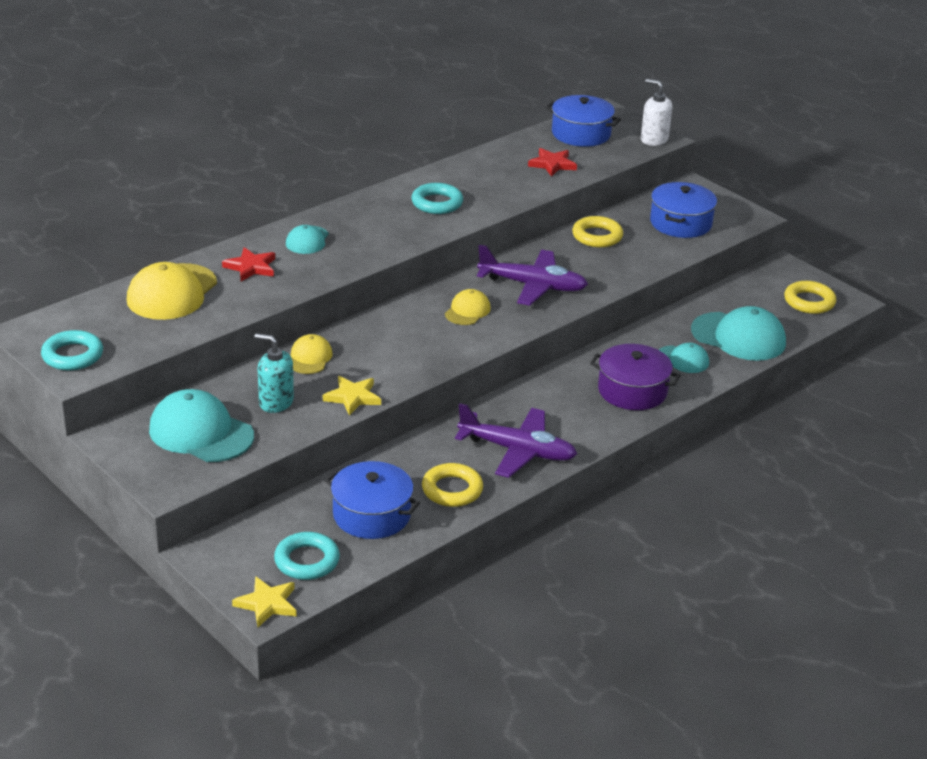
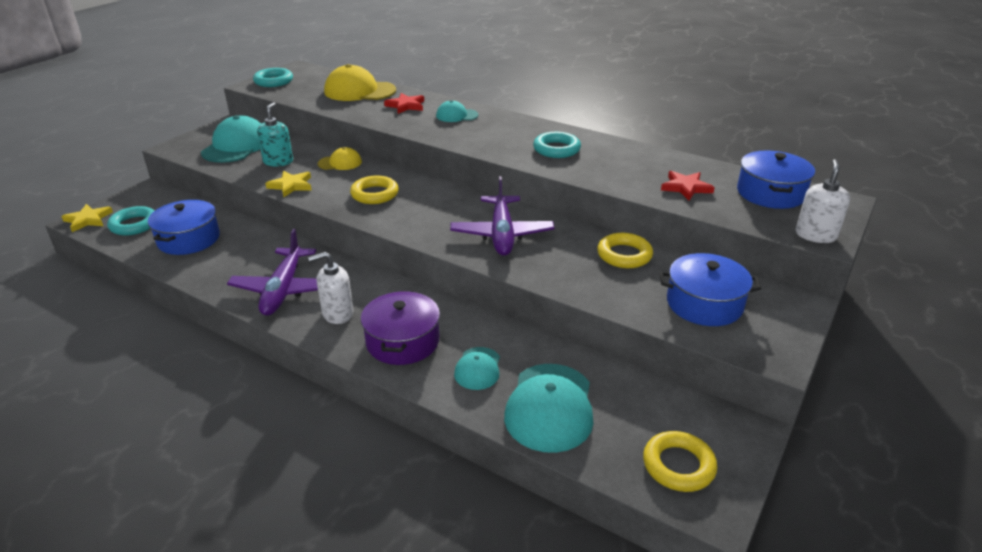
camera: 75 degrees right, 0 degrees up
(452, 490) = (223, 267): yellow ring -> yellow ring (375, 194)
(467, 311) = (439, 210): yellow cap -> none
(574, 421) = (337, 313): none -> white soap dispenser

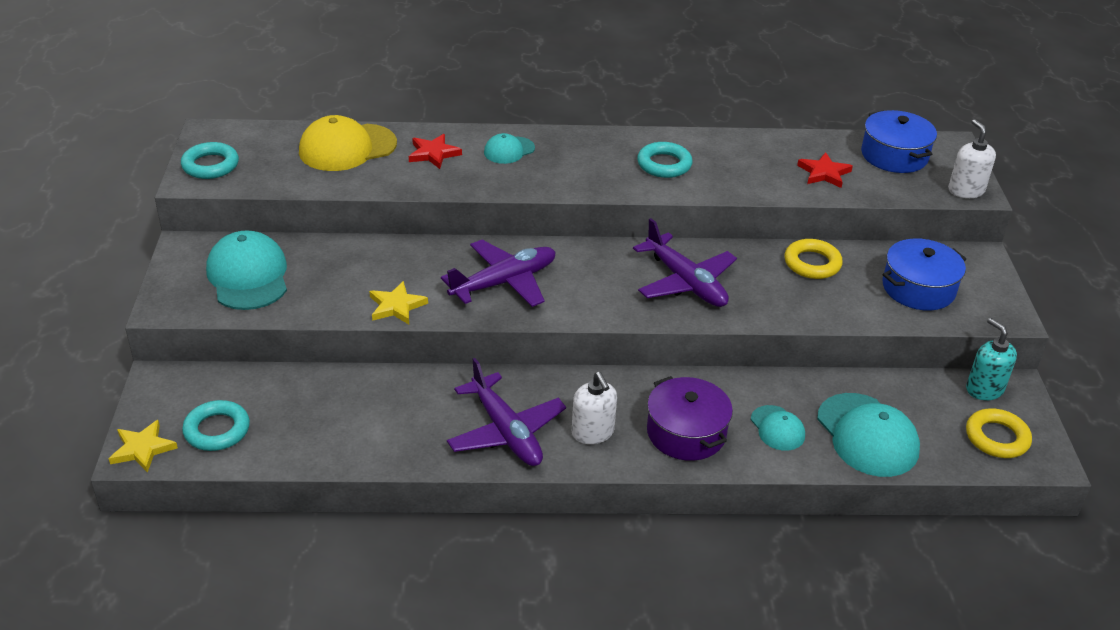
camera: 35 degrees left, 5 degrees up
(188, 239) = (315, 420): blue pot -> none
(278, 161) = (334, 279): turquoise soap dispenser -> turquoise soap dispenser (984, 389)
(337, 313) = (593, 432): white soap dispenser -> white soap dispenser turned 60 degrees counterclockwise
(340, 163) = (411, 255): yellow cap -> none
(375, 194) = (504, 282): yellow ring -> purple plane

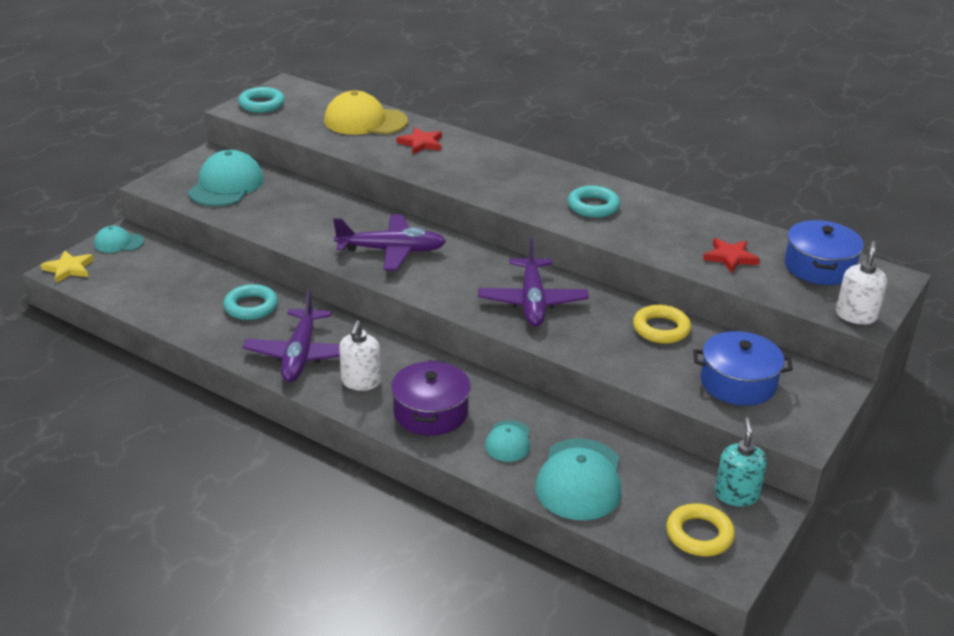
camera: 35 degrees right, 5 degrees down
(217, 430) = (122, 276): turquoise ring -> turquoise ring (251, 306)
(396, 306) = (297, 238): yellow star -> none
(509, 150) = (480, 158): turquoise cap -> turquoise cap (119, 243)

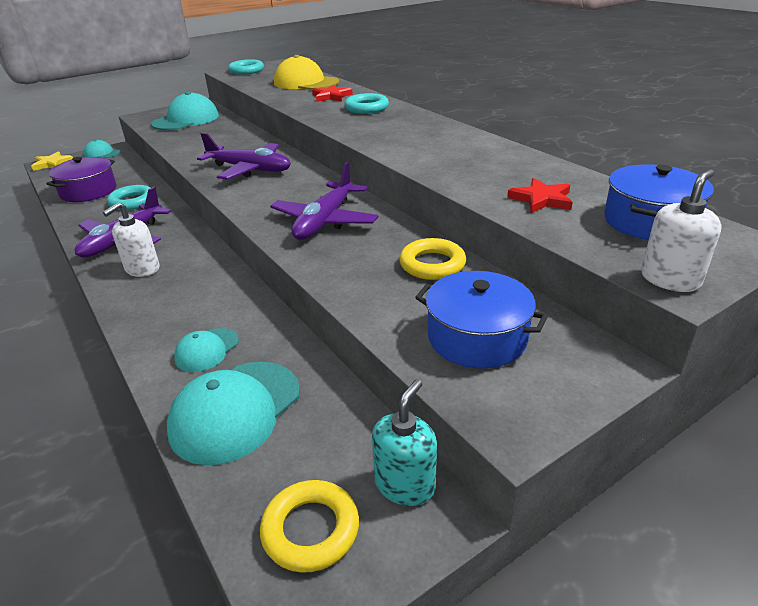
camera: 25 degrees right, 0 degrees up
(431, 412) = (168, 306): purple pot -> purple pot (88, 191)
(593, 206) = (432, 145): turquoise ring -> turquoise ring (366, 108)

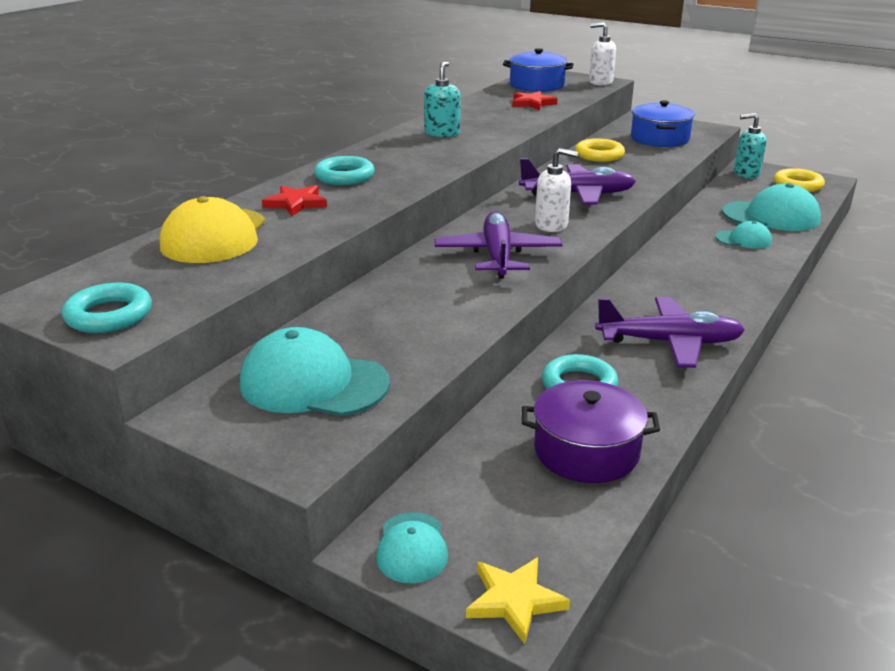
camera: 115 degrees left, 5 degrees down
(142, 269) = (699, 305): white soap dispenser -> white soap dispenser (551, 225)
(446, 143) = (442, 133): none -> turquoise soap dispenser

